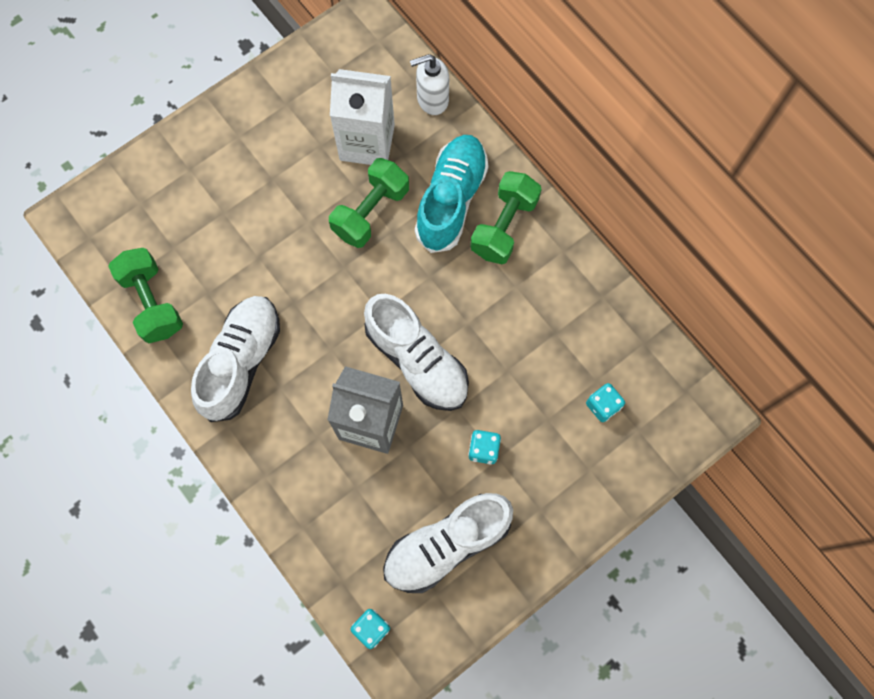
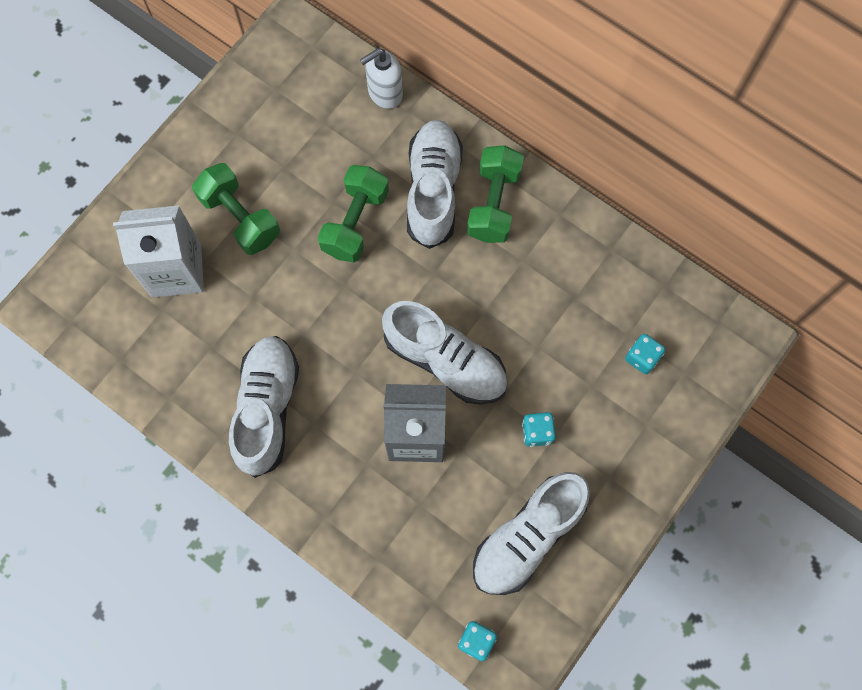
camera: 15 degrees left, 0 degrees up
(152, 302) = (157, 371): green dumbbell -> green dumbbell (240, 218)
(367, 142) = (331, 153): white carton -> white carton (176, 270)
(451, 200) = (433, 190): turquoise shoe -> white shoe

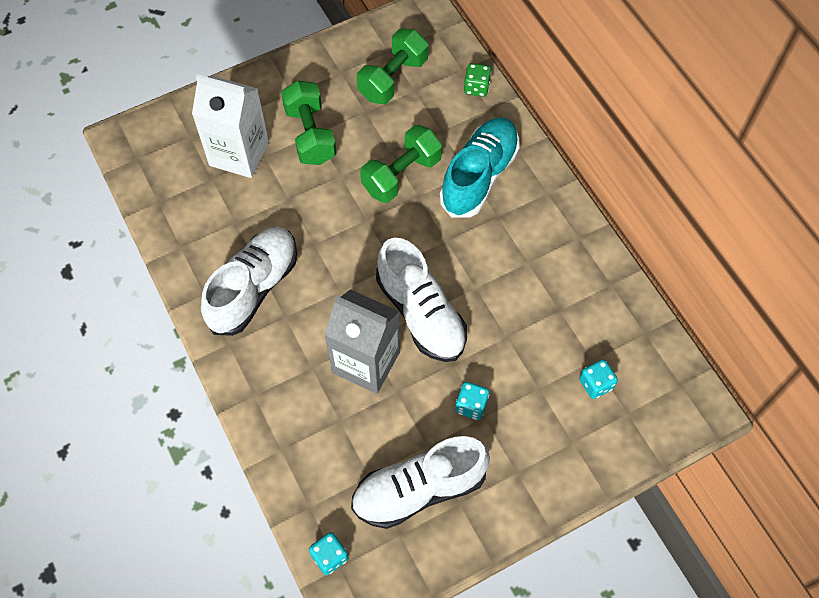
camera: 25 degrees right, 10 degrees down
(384, 93) = (476, 87): white soap dispenser -> green dice
(433, 190) = (479, 176): white shoe -> turquoise shoe
(494, 204) = (525, 207): green dumbbell -> green dumbbell (393, 79)

